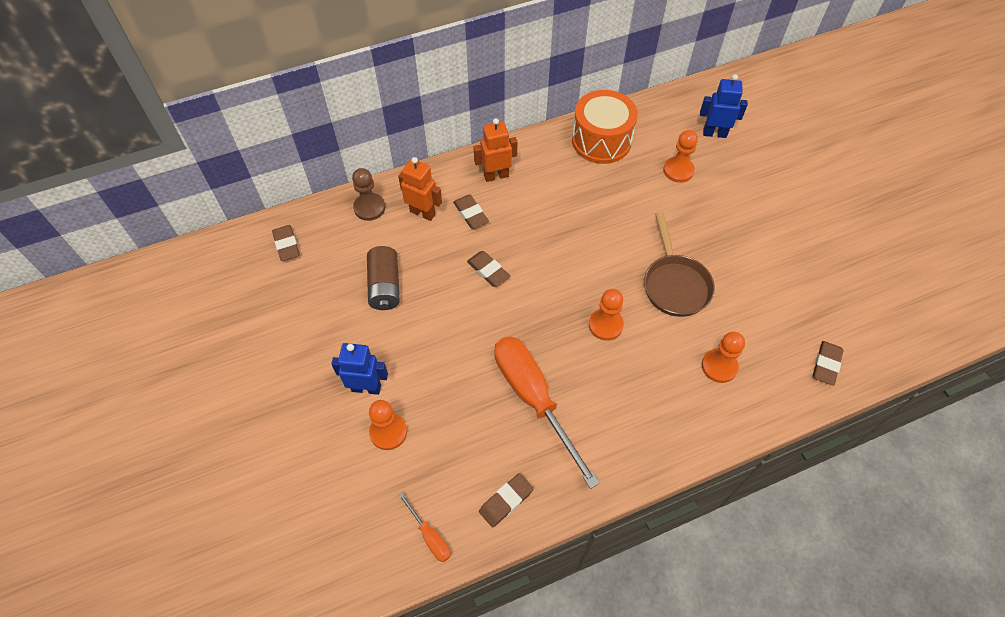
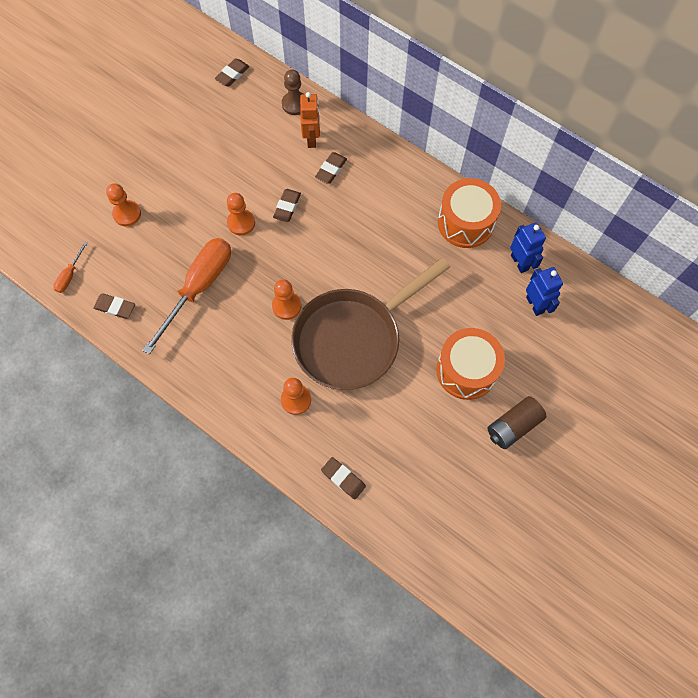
camera: 60 degrees right, 10 degrees up
(366, 388) = (151, 184): blue robot -> blue robot (519, 262)
(385, 286) = (235, 150): brown battery -> brown battery (513, 426)
(496, 176) = (378, 167): orange robot -> none
(675, 284) = (353, 338): brown pan -> brown pan, size x1.73
(678, 170) = (472, 293): orange pawn -> orange pawn (241, 223)
(755, 212) = (466, 370): none -> orange drum
(826, 364) = (343, 478): brown eraser -> brown eraser turned 45 degrees clockwise

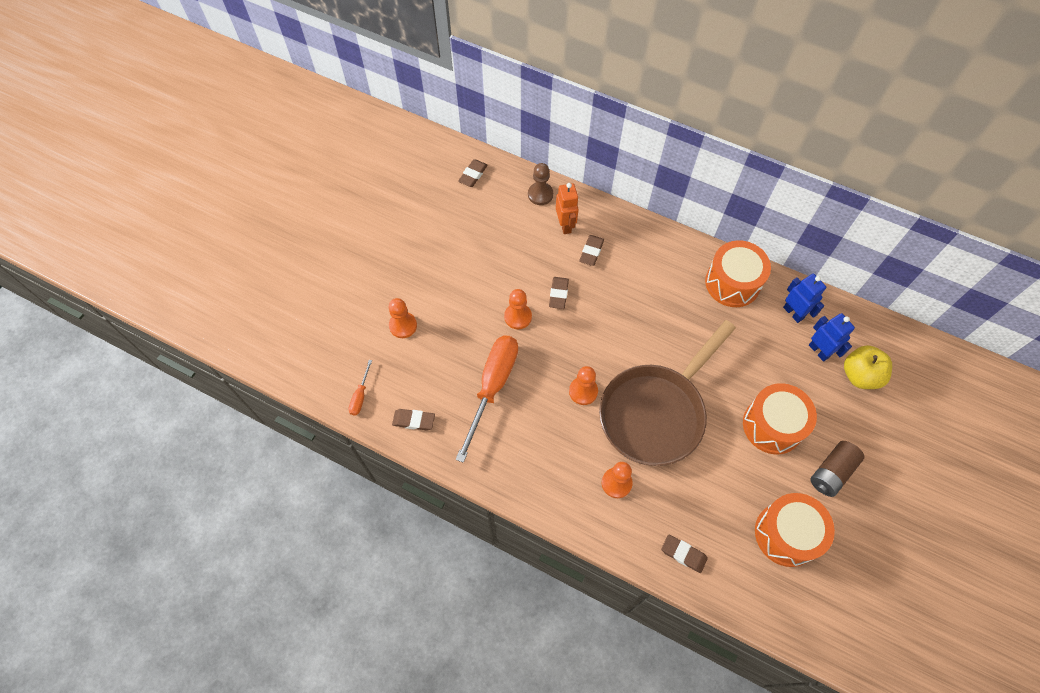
camera: 10 degrees left, 5 degrees down
(450, 477) = (786, 534): none -> orange drum
(570, 336) = (860, 375): none -> yellow apple

